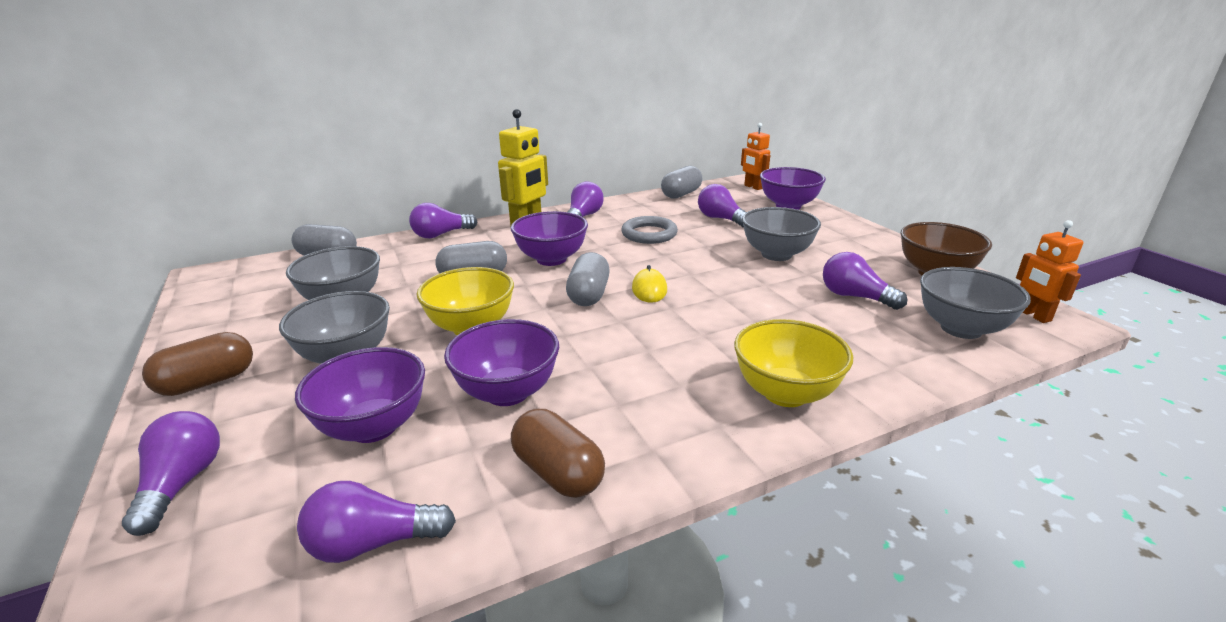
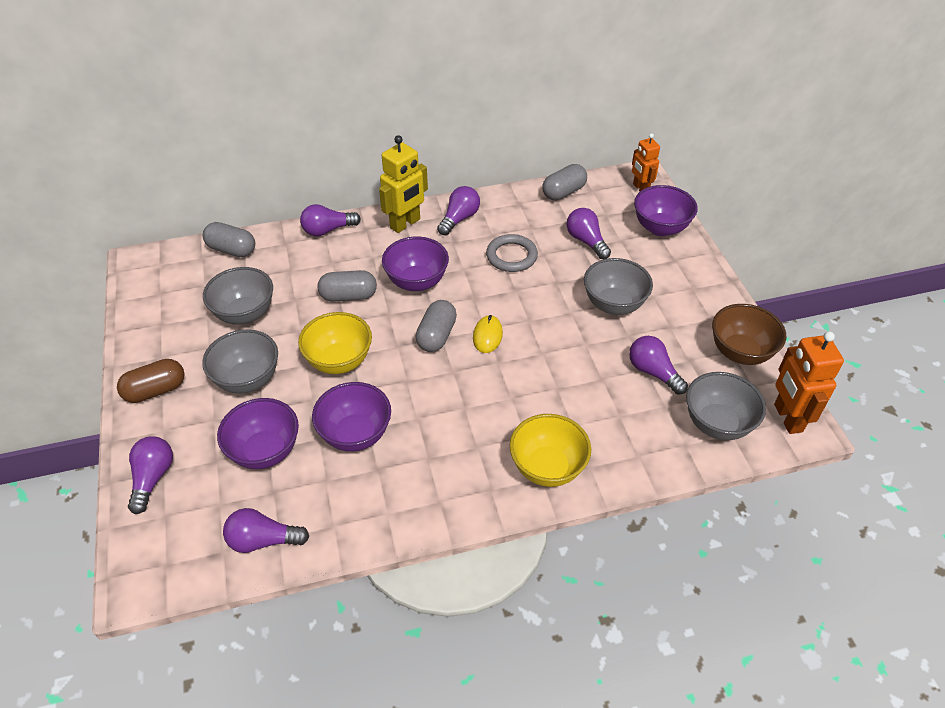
camera: 10 degrees right, 20 degrees up
(558, 472) = (376, 509): brown capsule -> none
(1033, 315) = (787, 418): orange robot -> orange robot, size x1.53

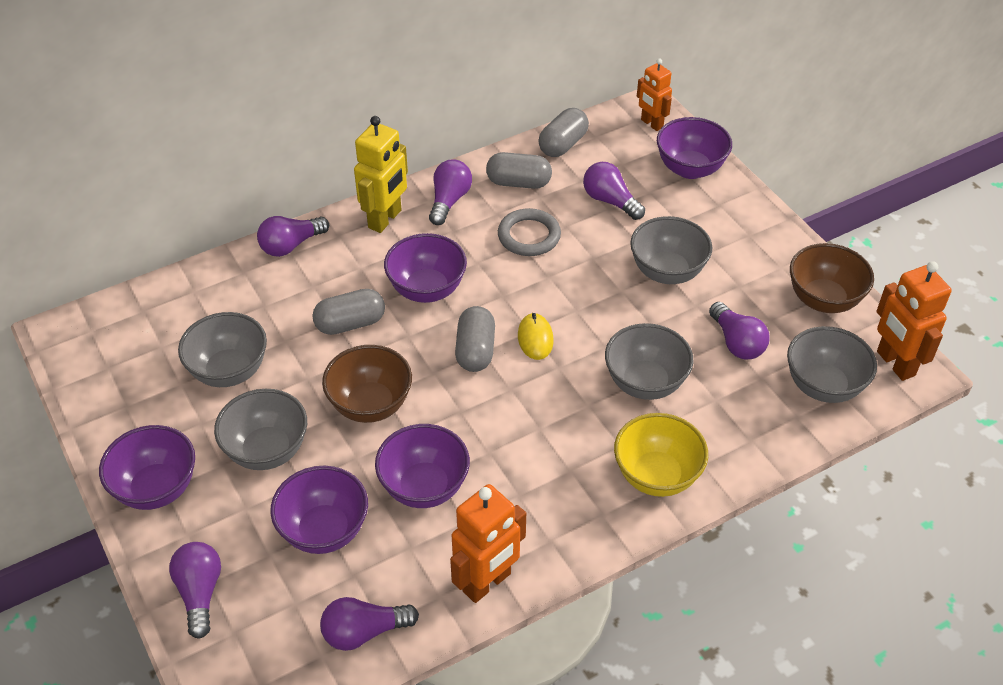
camera: 15 degrees left, 0 degrees up
(155, 390) = (156, 488): brown capsule -> purple bowl
(232, 250) = (178, 293): grey capsule -> grey capsule (518, 182)
(339, 361) = (370, 405): yellow bowl -> brown bowl
(375, 524) = (487, 583): none -> orange robot
(564, 389) = (645, 383): none -> grey bowl
(653, 372) = (736, 342): purple light bulb -> purple light bulb turned 150 degrees counterclockwise

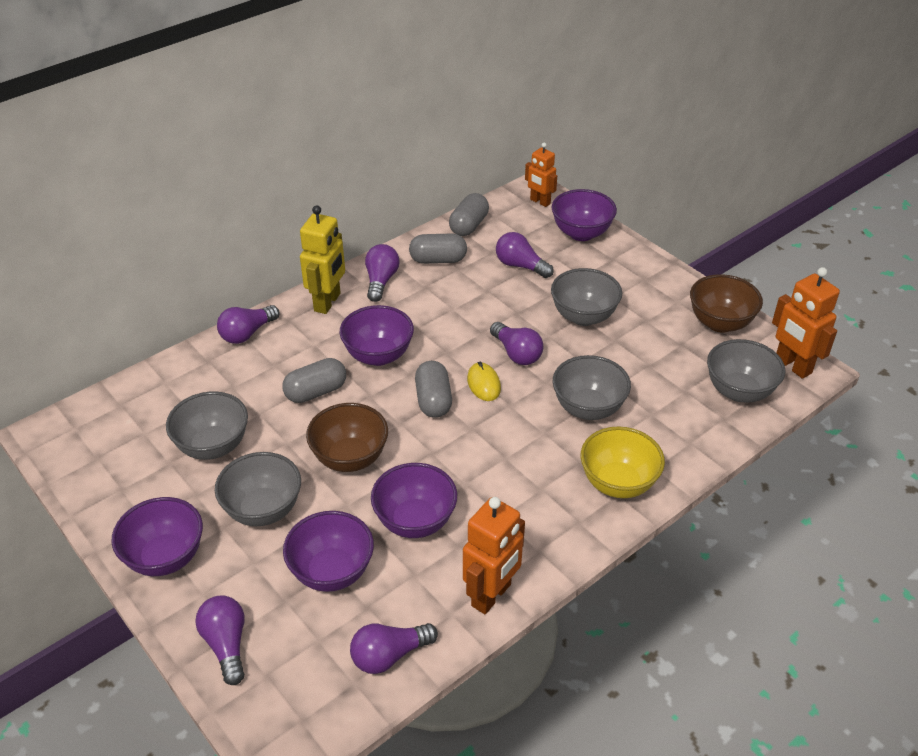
camera: 10 degrees left, 5 degrees down
(529, 236) = (457, 301): grey ring -> none
(736, 342) = (657, 365): purple light bulb -> purple light bulb (516, 353)

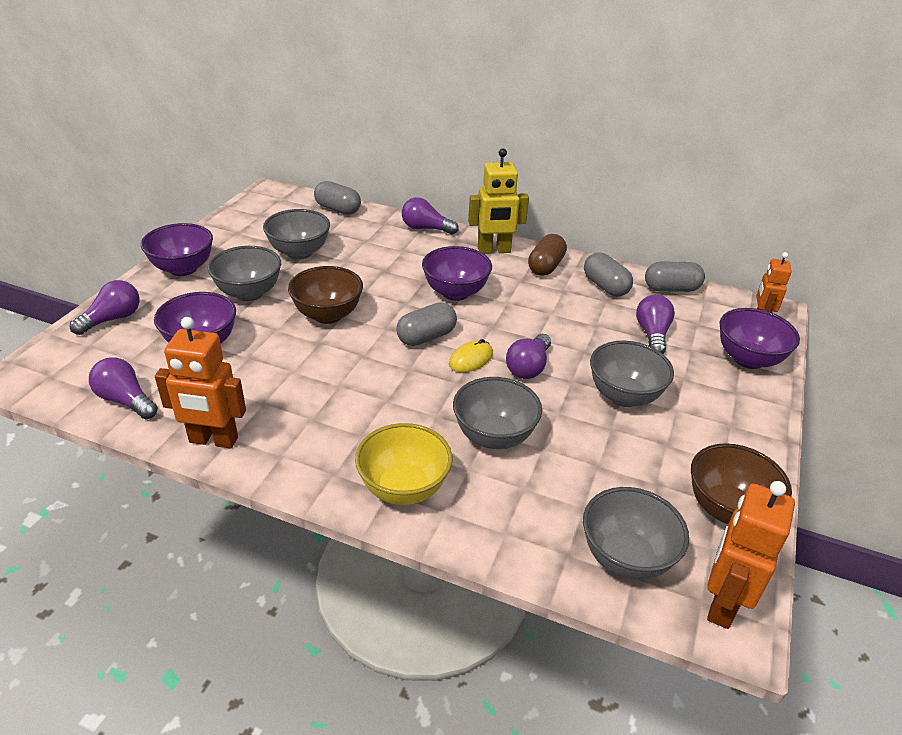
camera: 60 degrees right, 5 degrees down
(316, 392) = (388, 277): grey capsule -> grey capsule (338, 209)
(381, 281) = (545, 266): purple light bulb -> brown capsule
(415, 521) = (277, 370): purple bowl -> none

